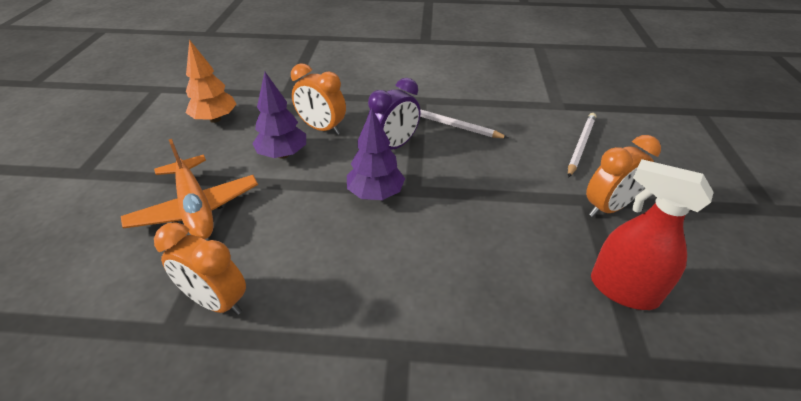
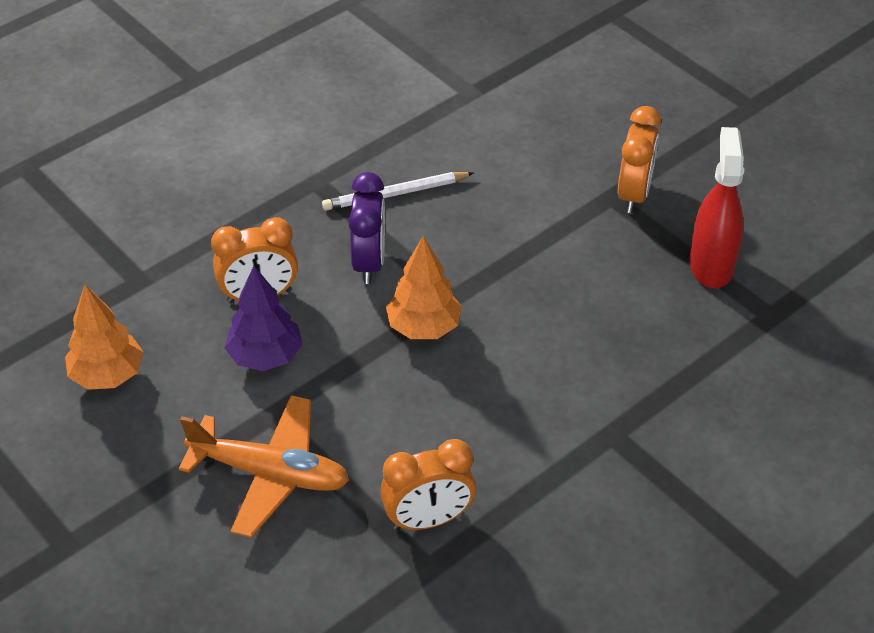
camera: 45 degrees left, 5 degrees up
(375, 194) = (423, 327): purple tree -> orange tree
(581, 145) = (546, 135): white pencil -> none
(623, 290) = (711, 265): red spray bottle -> red spray bottle turned 105 degrees clockwise

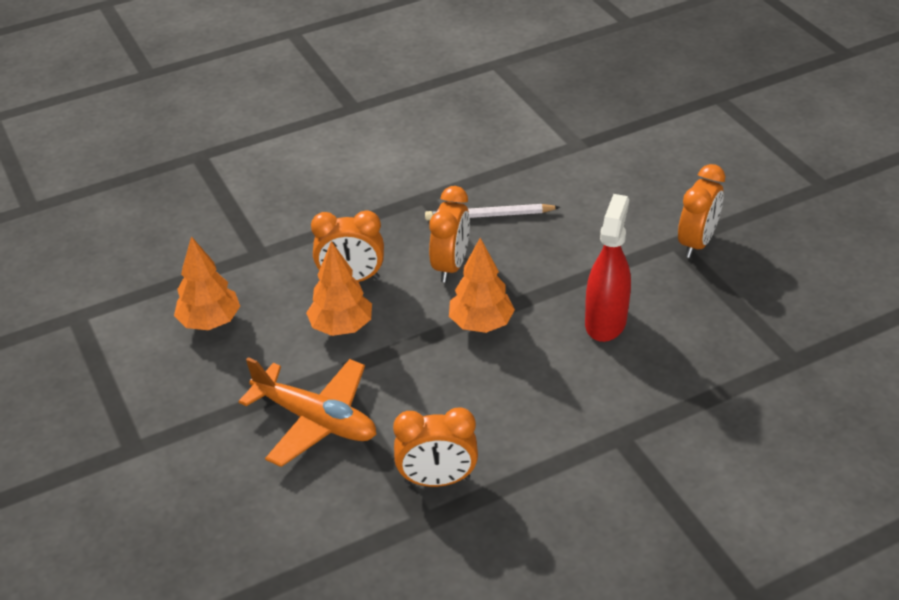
camera: 15 degrees right, 5 degrees down
(265, 356) = (341, 327): purple tree -> orange tree
(369, 262) = (450, 266): purple clock -> orange clock
(711, 265) = (750, 311): red spray bottle -> red spray bottle (605, 322)

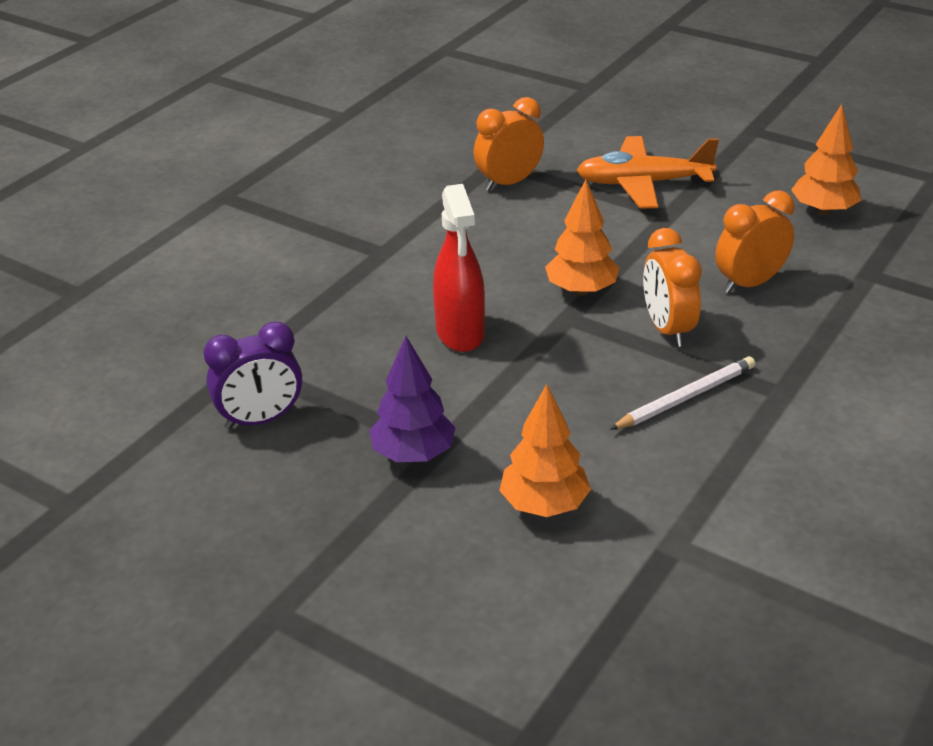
camera: 150 degrees right, 5 degrees down
(341, 327) = (706, 245): orange tree -> orange tree (544, 505)
(696, 243) = (413, 454): orange clock -> purple tree
(795, 306) = (261, 420): none -> purple clock

